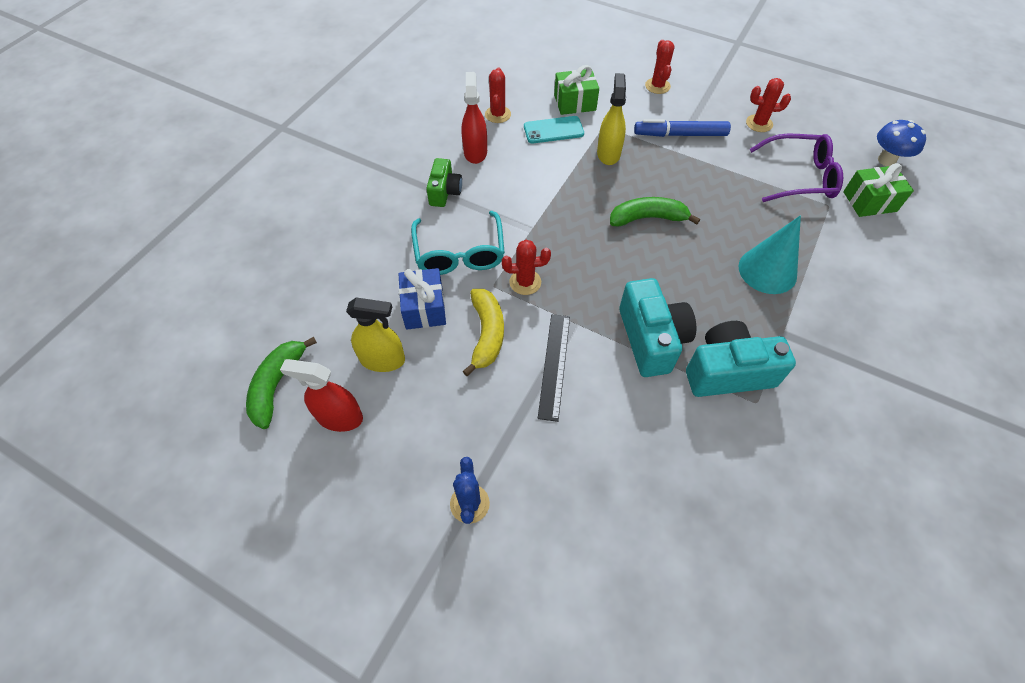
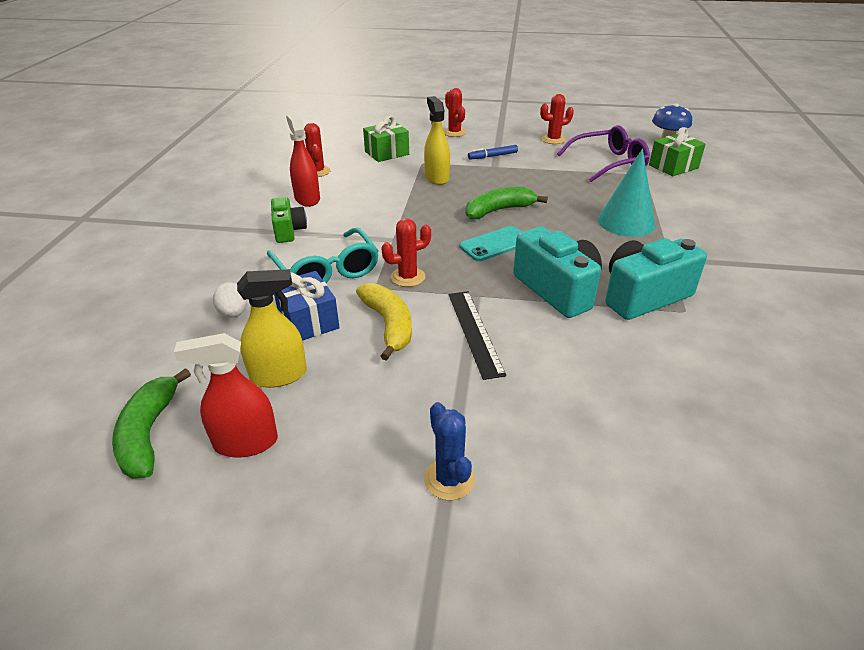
camera: 20 degrees left, 20 degrees down
(369, 281) = (233, 313): none -> white egg
(553, 130) = (377, 172): turquoise phone -> turquoise phone (495, 244)
(680, 134) = (492, 156): blue marker -> blue marker, size x0.60

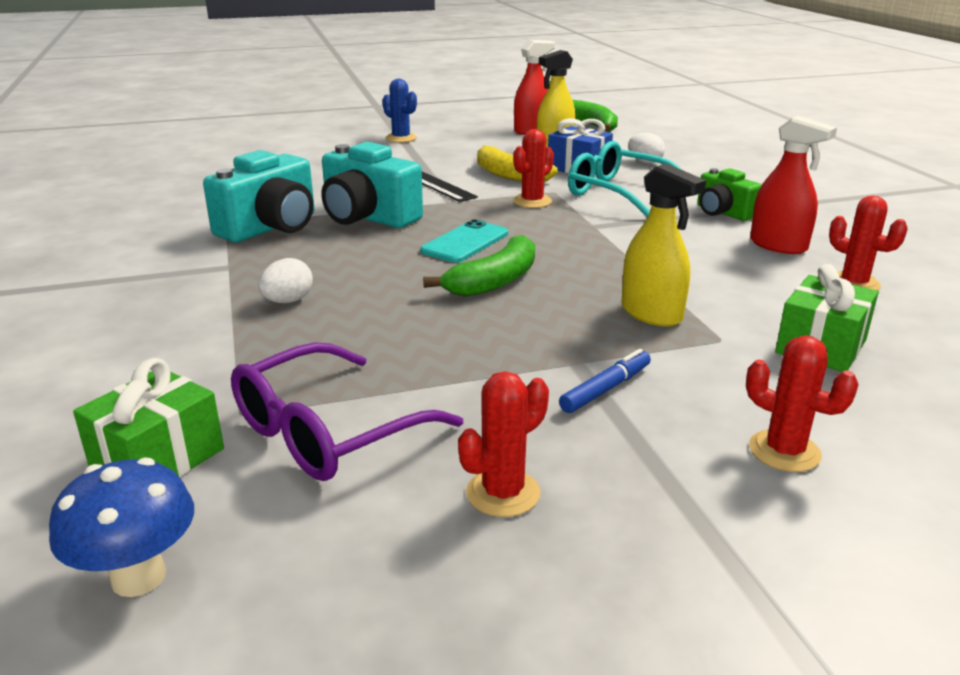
camera: 155 degrees right, 10 degrees down
(626, 222) = (288, 301): turquoise cone -> white egg

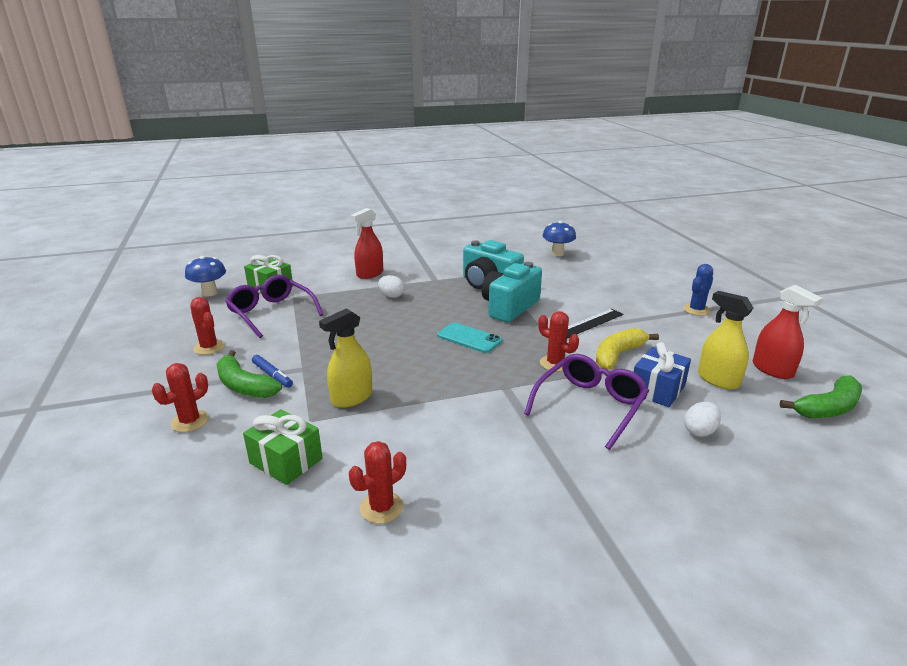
camera: 90 degrees right, 0 degrees up
(174, 182) = (557, 254): none -> blue mushroom
(494, 281) = (408, 347): green banana -> green banana (244, 385)
(618, 193) = (590, 405): turquoise glasses -> purple glasses
(723, 213) = (550, 461): green camera -> none
(778, 245) = (468, 480): red spray bottle -> red spray bottle (370, 274)

